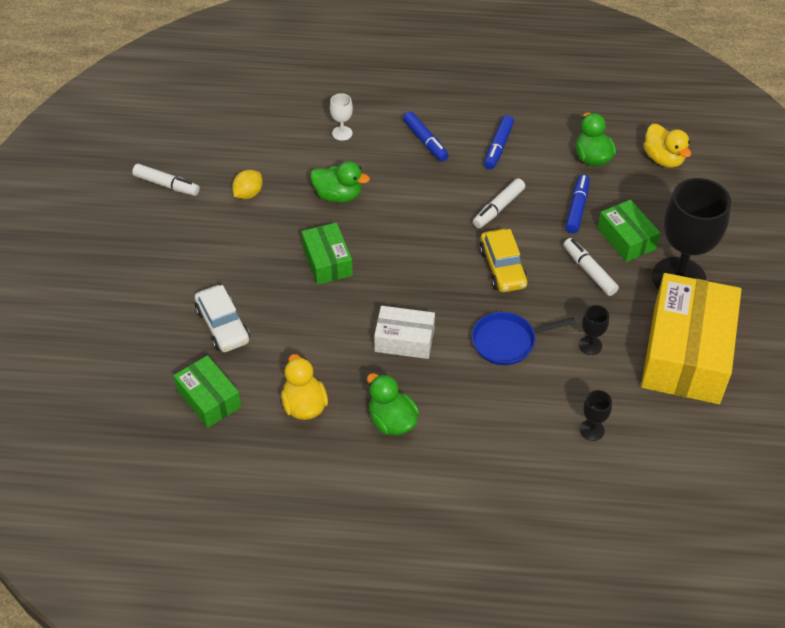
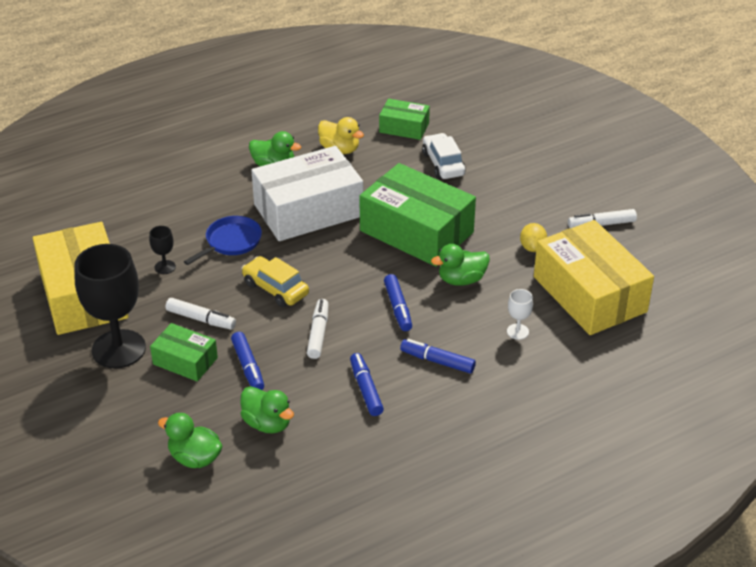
camera: 145 degrees right, 10 degrees down
(223, 326) = (443, 164): white car -> white car turned 45 degrees clockwise
(254, 133) = (589, 294): none -> yellow box
(327, 261) = (416, 231): green box -> green box, size x1.96
(404, 340) = (308, 210): white box -> white box, size x1.96
(414, 198) = (398, 308): none -> blue marker
(592, 430) = (130, 218): black goblet -> none
(663, 159) = (195, 458): yellow duck -> green duck

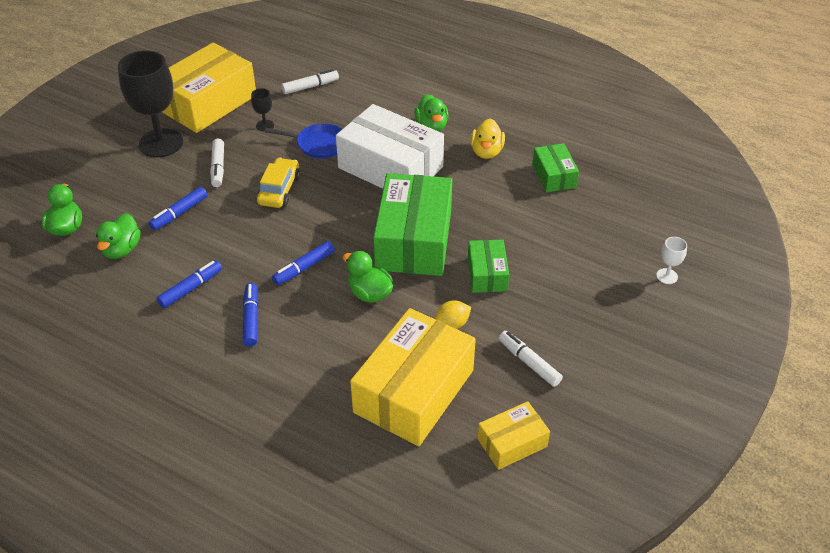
camera: 60 degrees right, 5 degrees up
(185, 361) = (167, 179): green box -> green box (487, 274)
(318, 333) = (241, 235): white marker -> white marker (310, 86)
(443, 164) = (524, 219): white car -> none
(517, 331) = (324, 357): white goblet -> white goblet (667, 276)
(673, 264) = (512, 443): none -> yellow box

